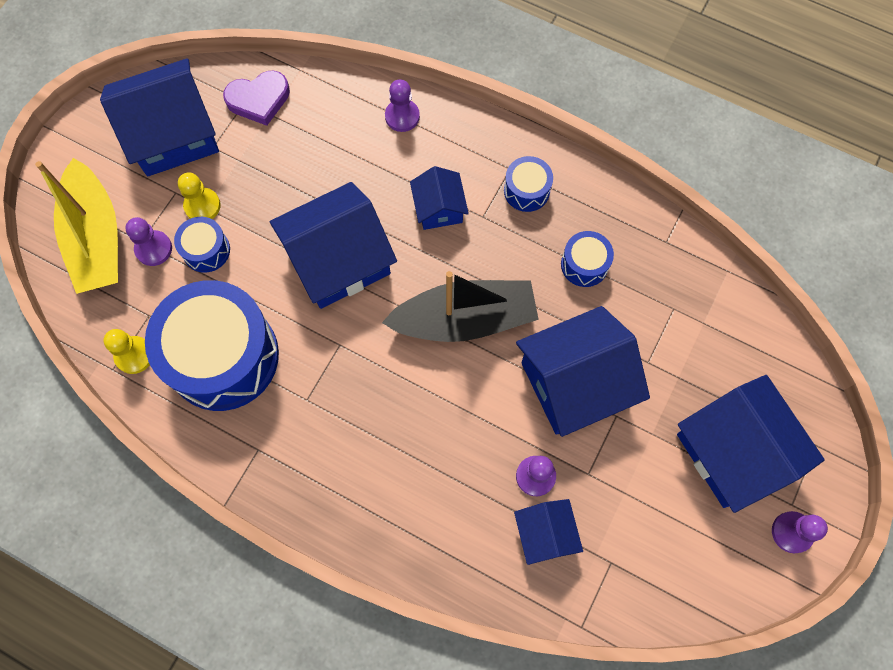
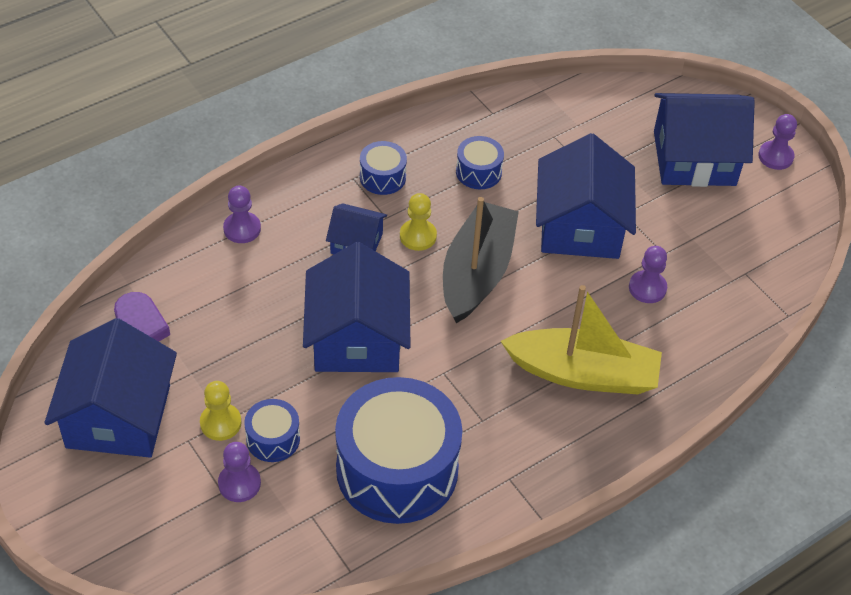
camera: 65 degrees left, 20 degrees down
(96, 238) = (190, 530): yellow boat -> yellow boat (583, 373)
(134, 355) = (347, 545): yellow pawn -> yellow pawn (418, 236)
(545, 533) = (700, 304): blue house -> none

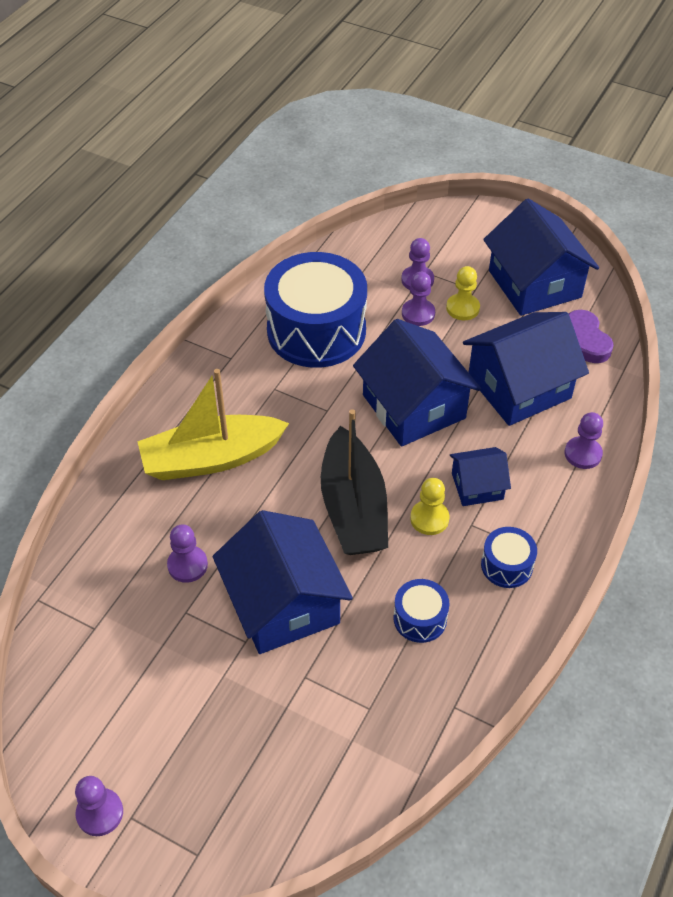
camera: 155 degrees right, 0 degrees up
(273, 439) = (418, 313): blue drum -> purple pawn
(694, 158) = (197, 758): blue house -> blue house (519, 387)

